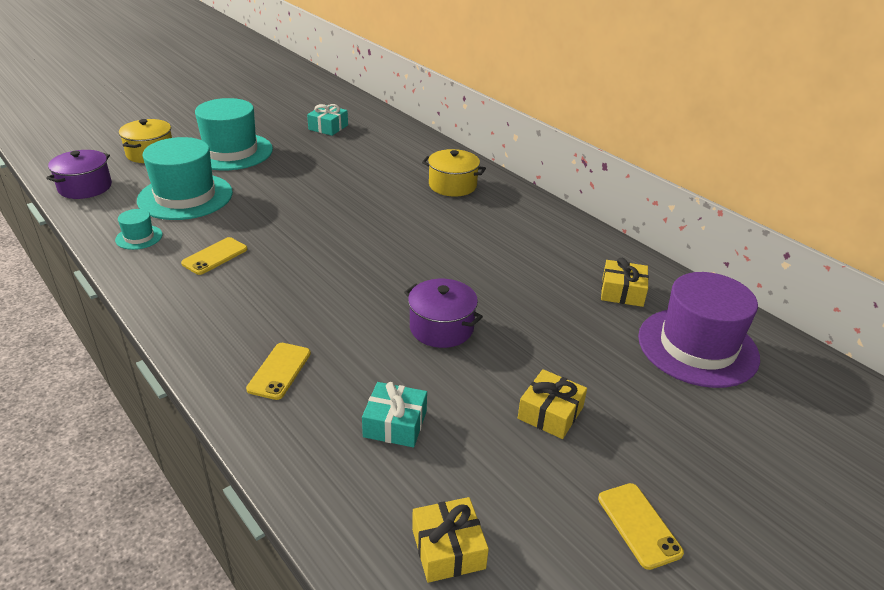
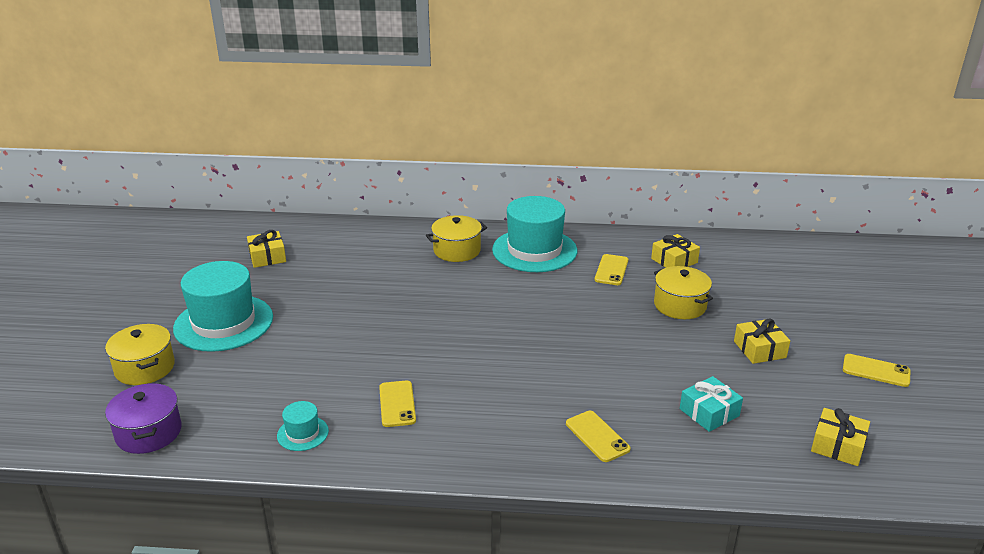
camera: 45 degrees left, 5 degrees down
(185, 196) = (268, 380): turquoise hat -> turquoise hat (534, 250)
(328, 127) = (267, 257): turquoise gift -> yellow gift
(441, 328) = (629, 345): purple pot -> none
(546, 266) = (611, 270): none -> yellow phone
(550, 328) = (680, 305): none -> yellow pot
(697, 347) = (755, 268): purple hat -> none

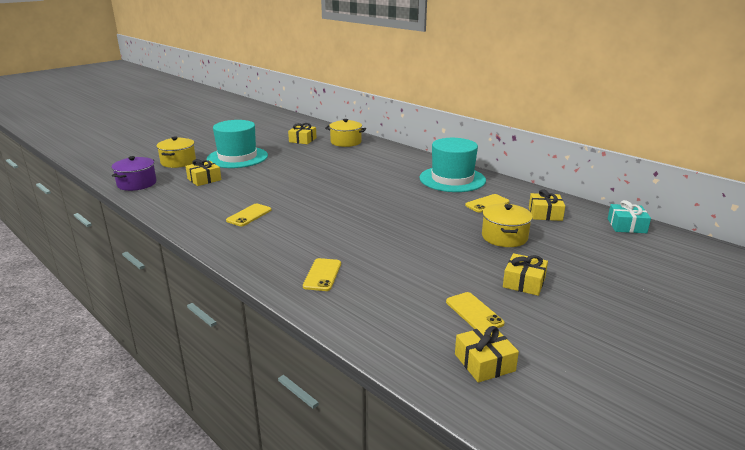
camera: 40 degrees right, 5 degrees down
(240, 379) = (204, 179): none -> yellow gift
(302, 433) = (188, 209): turquoise hat -> none
(457, 250) = (404, 165): yellow pot -> yellow pot (346, 142)
(709, 412) = (418, 297): turquoise gift -> turquoise gift (626, 226)
(876, 371) = (610, 337): yellow phone -> yellow phone (474, 312)

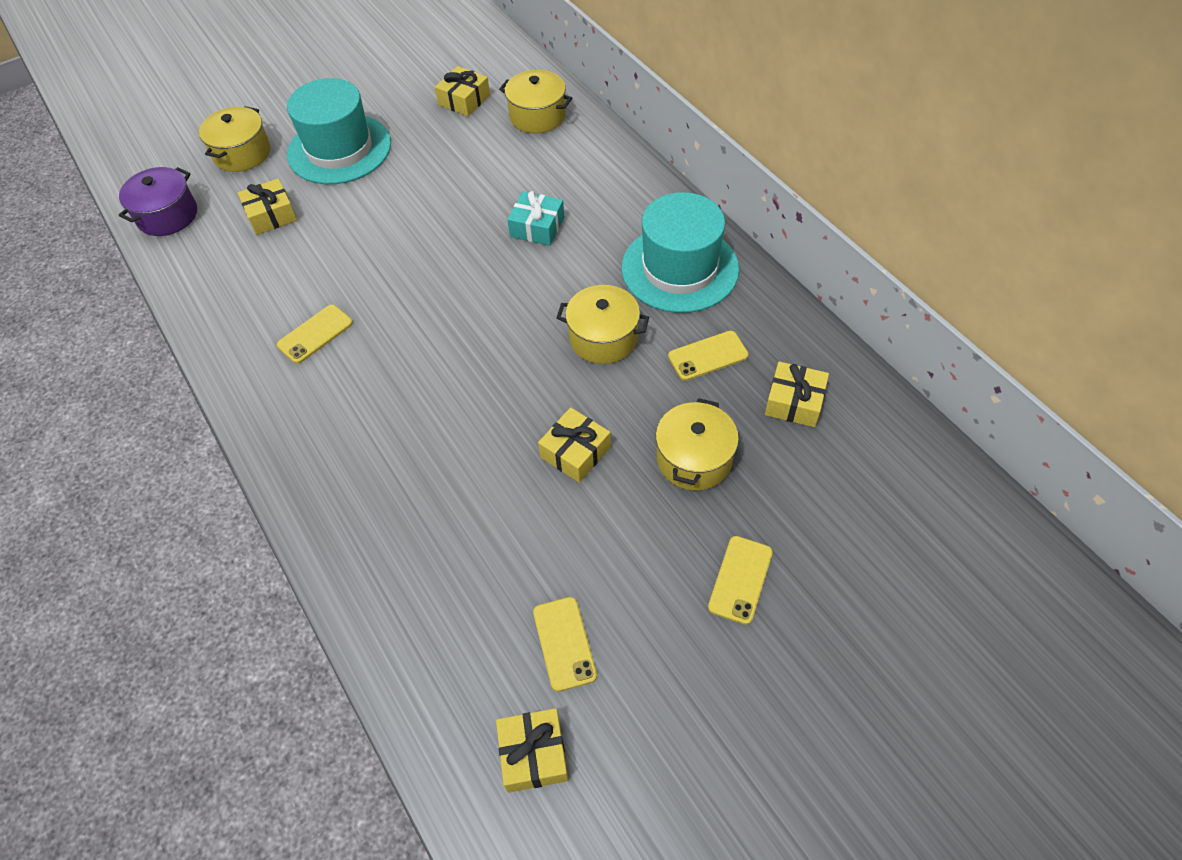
camera: 15 degrees right, 30 degrees up
(322, 275) = (379, 512): yellow phone -> yellow phone (740, 579)
(425, 203) = (603, 338): none -> yellow pot
(524, 282) = (670, 585): yellow gift -> yellow gift (575, 452)
(626, 226) = (920, 460): turquoise gift -> turquoise gift (537, 227)

